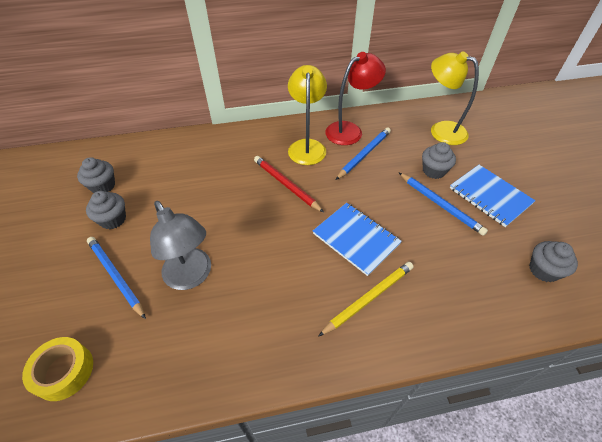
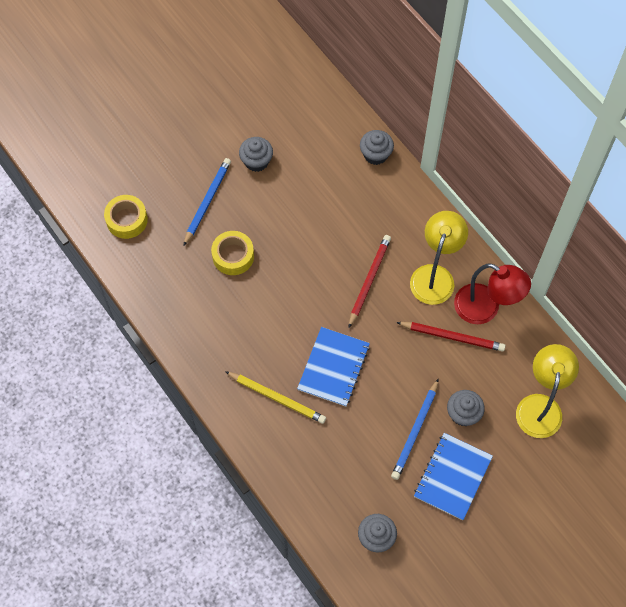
camera: 65 degrees right, 15 degrees up
(103, 186) = (287, 127): grey cupcake -> grey cupcake (375, 154)
(192, 276) = (233, 256): grey lamp -> yellow tape
(307, 146) = (435, 276): yellow lamp -> yellow lamp turned 45 degrees counterclockwise
(364, 154) = (452, 337): blue pencil -> red pencil

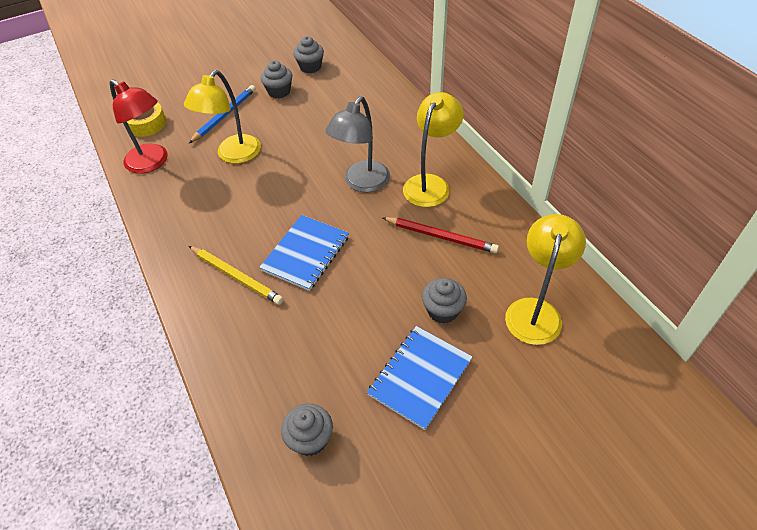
camera: 10 degrees right, 15 degrees down
(233, 256) = (233, 155): yellow tape -> yellow lamp
(369, 281) = (362, 183): red pencil -> grey lamp
(375, 154) = (389, 93): grey cupcake -> grey cupcake (310, 67)
(415, 431) = (383, 323): blue pencil -> none
(485, 309) = (480, 215): red lamp -> red lamp (152, 163)

